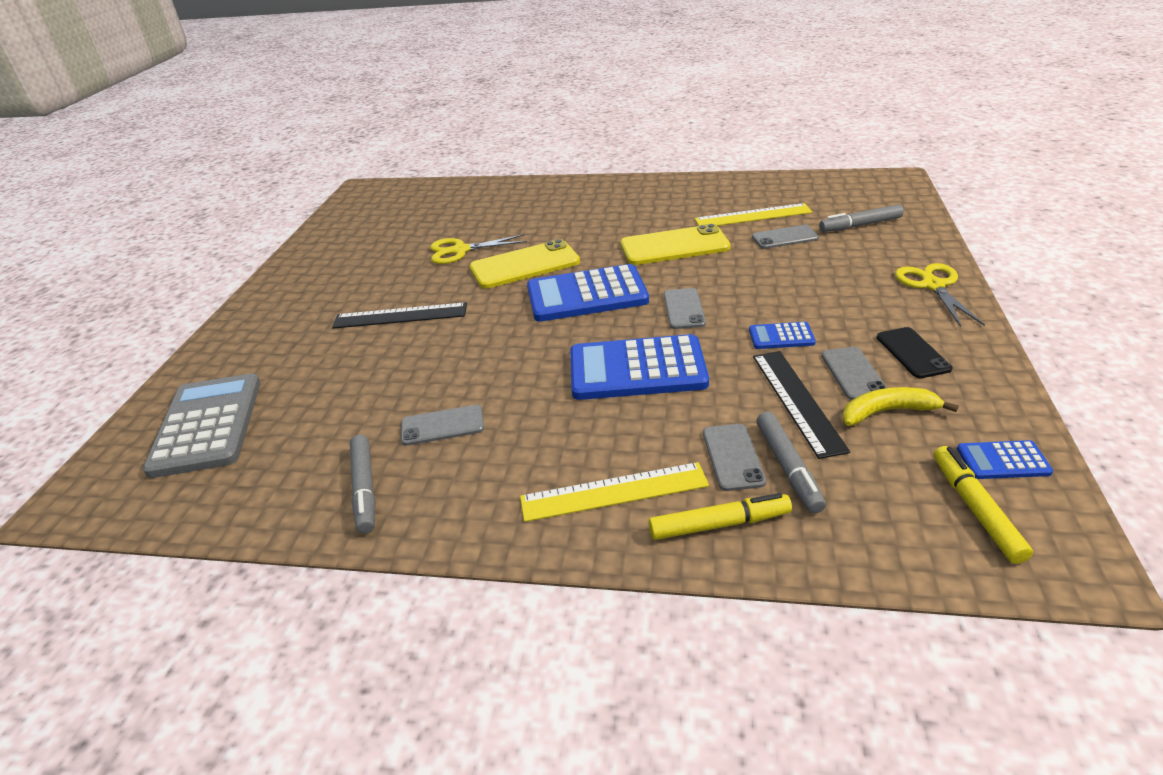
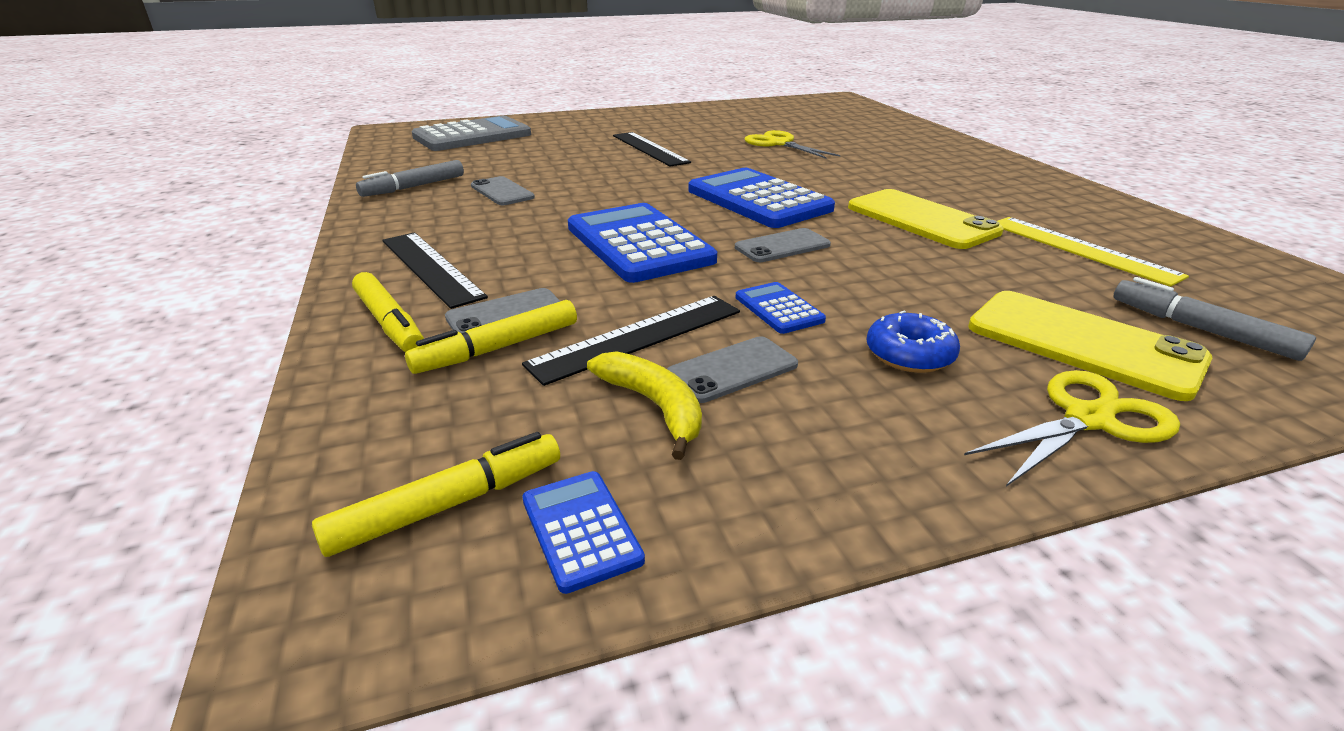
camera: 60 degrees right, 5 degrees down
(524, 265) = (784, 168): yellow phone -> yellow phone (1082, 343)
(614, 491) = (431, 267): yellow ruler -> black ruler
(784, 237) = (1053, 277): grey phone -> none
(788, 467) = (498, 348): grey marker -> yellow marker
(856, 311) = (909, 355): none -> blue donut
(912, 353) = (834, 415): black phone -> none

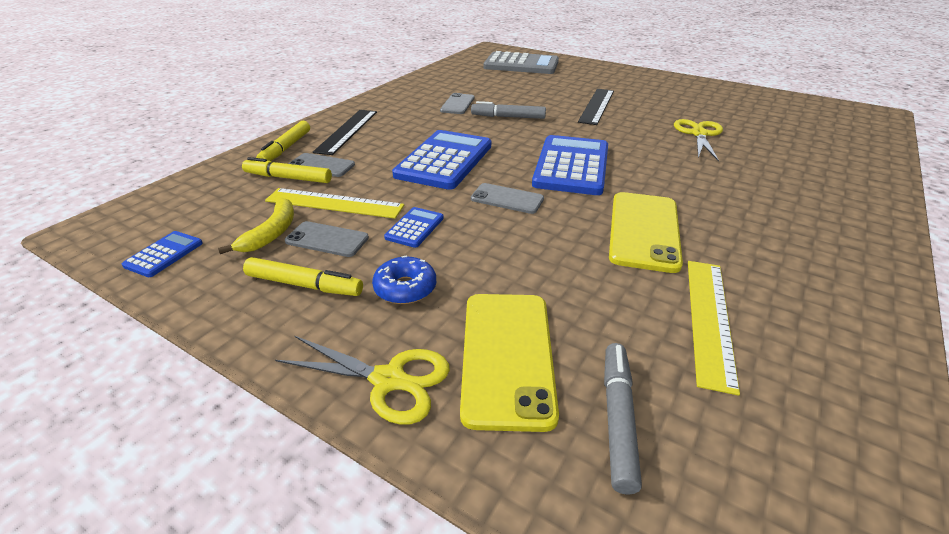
camera: 50 degrees right, 5 degrees up
(414, 187) = (429, 87): grey marker -> grey marker (508, 117)
(448, 504) = (163, 221): yellow marker -> yellow marker (304, 285)
(637, 337) = (334, 203): black ruler -> yellow ruler

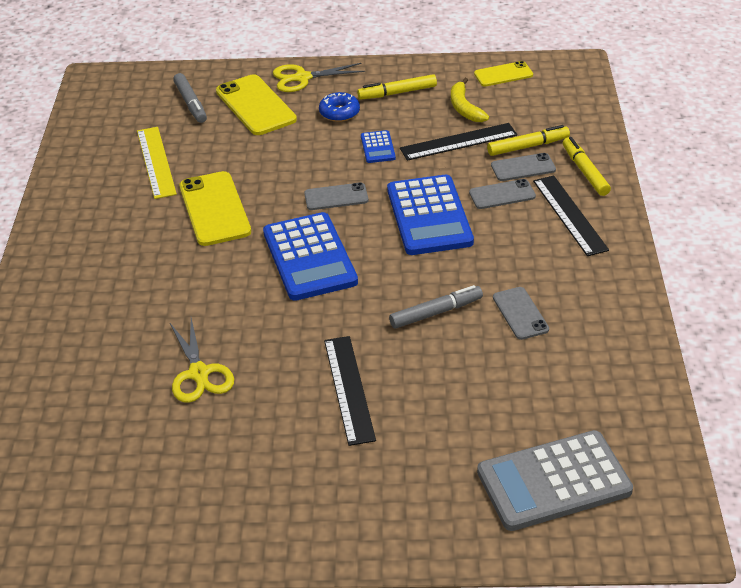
camera: 150 degrees right, 5 degrees up
(164, 254) = (503, 74): blue calculator -> yellow phone
(327, 239) = (423, 118): grey phone -> grey phone (502, 194)
(334, 203) = (458, 142): yellow ruler -> black ruler

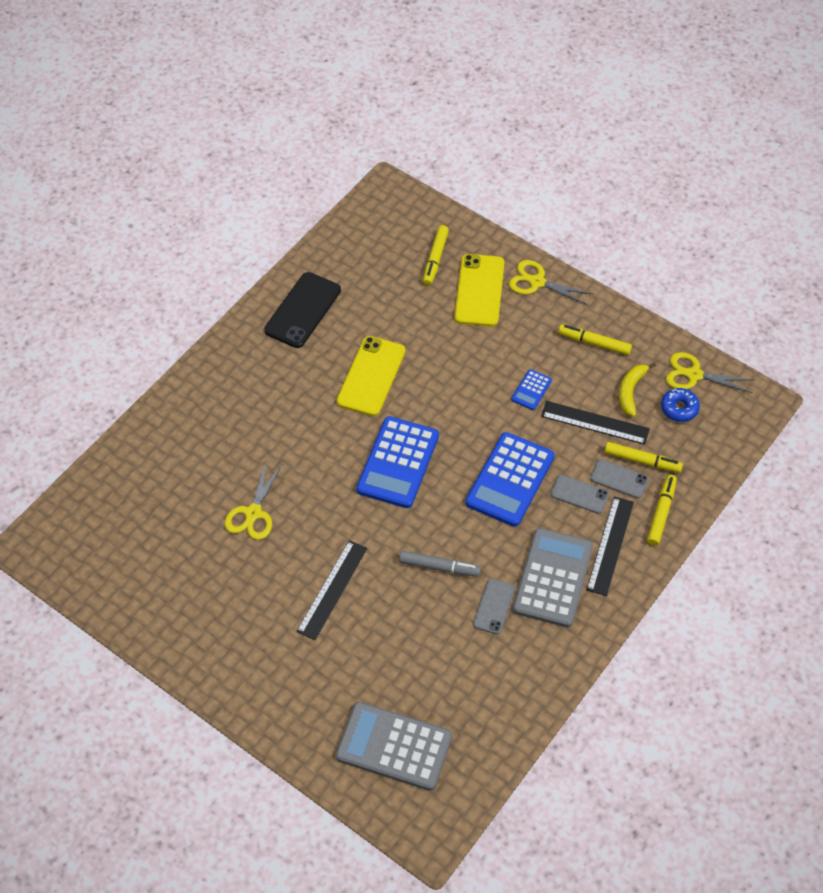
camera: 35 degrees right, 15 degrees up
(93, 195) = (303, 310): none -> black phone
(156, 162) = (366, 304): yellow ruler -> none
(191, 103) = (435, 259): grey marker -> yellow marker
(336, 197) = (461, 419): grey phone -> none
(339, 113) = (533, 336): blue donut -> blue donut (679, 408)
(503, 74) = (694, 375): yellow phone -> yellow scissors
(548, 264) = (553, 578): none -> grey calculator

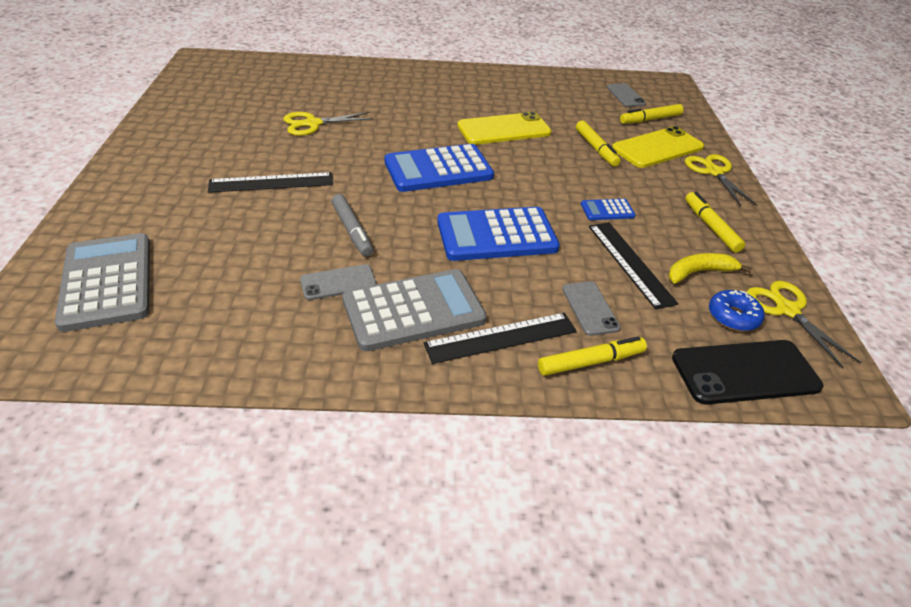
camera: 50 degrees right, 15 degrees down
(303, 310) = (519, 85): black phone -> black phone (745, 372)
(579, 494) = (536, 287): grey phone -> grey phone (625, 95)
(642, 461) = (634, 316): yellow marker -> yellow marker (596, 148)

